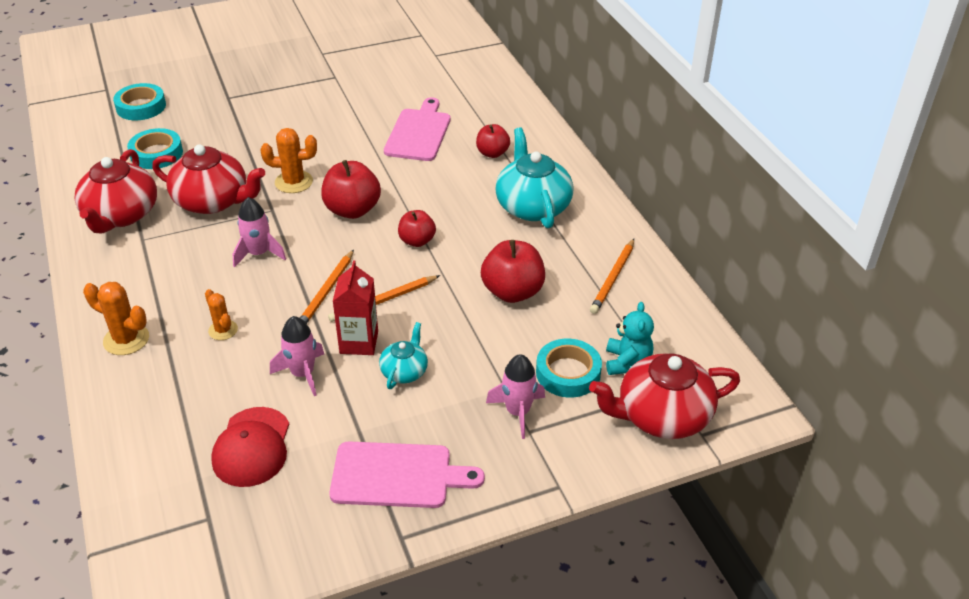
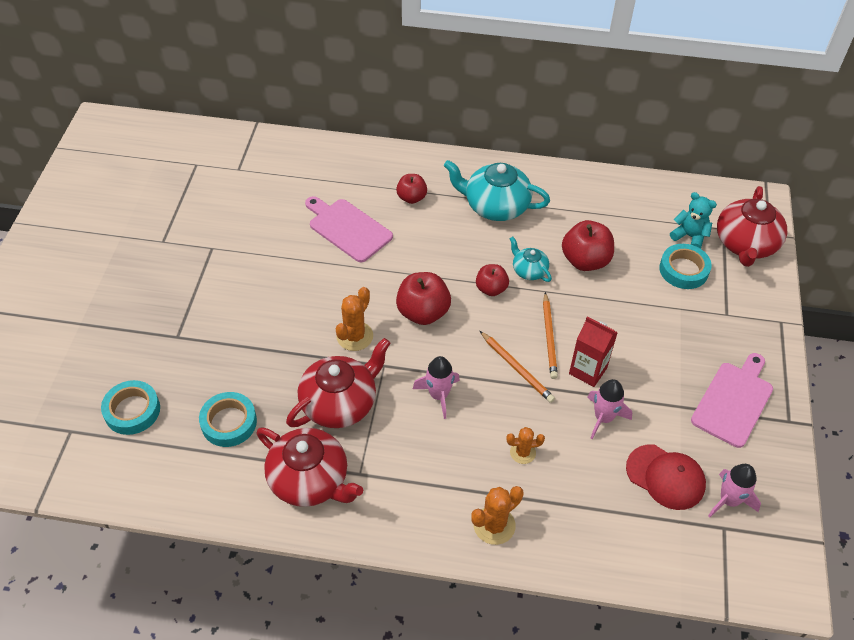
camera: 60 degrees left, 10 degrees up
(404, 371) = (634, 356): turquoise teapot -> turquoise teapot (529, 270)
(518, 412) = (706, 312): pink rocket -> pink rocket (729, 500)
(613, 278) = (603, 203): orange pencil -> none

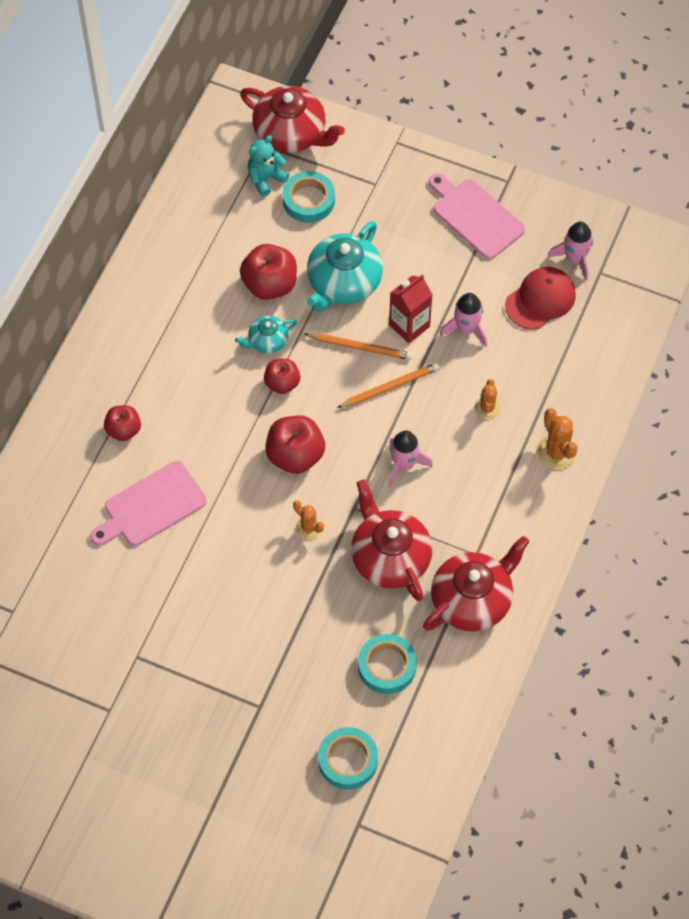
camera: 75 degrees left, 10 degrees up
(354, 336) = (308, 528): orange cactus -> orange cactus, size x0.65
(495, 206) = (164, 348): turquoise teapot -> turquoise teapot (343, 283)

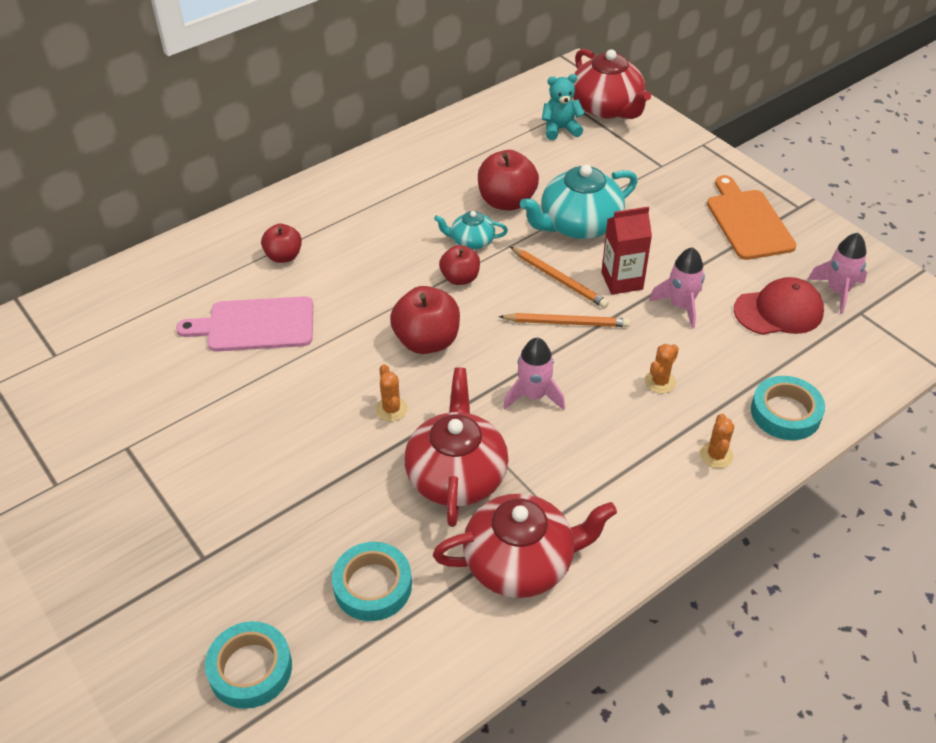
camera: 30 degrees right, 15 degrees down
(308, 200) = (589, 156): turquoise tape -> turquoise tape (785, 413)
(475, 216) = (748, 222): pink cutting board -> orange cutting board
(556, 452) = (716, 455): orange cactus -> orange cactus, size x0.65

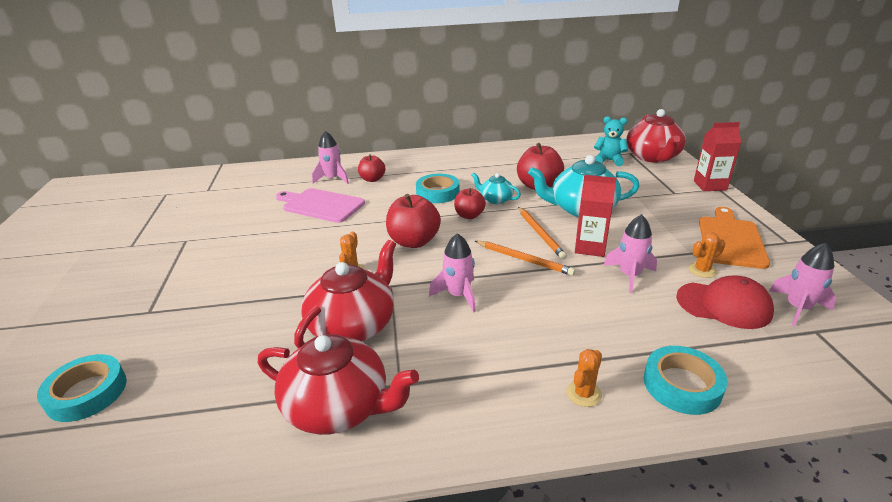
camera: 30 degrees right, 15 degrees down
(226, 273) = (333, 179): none -> pink rocket
(372, 586) = (220, 374): turquoise tape -> turquoise tape (437, 193)
(660, 382) = (571, 320): orange cactus -> orange cactus (702, 270)
(691, 142) = (710, 185): none -> red carton

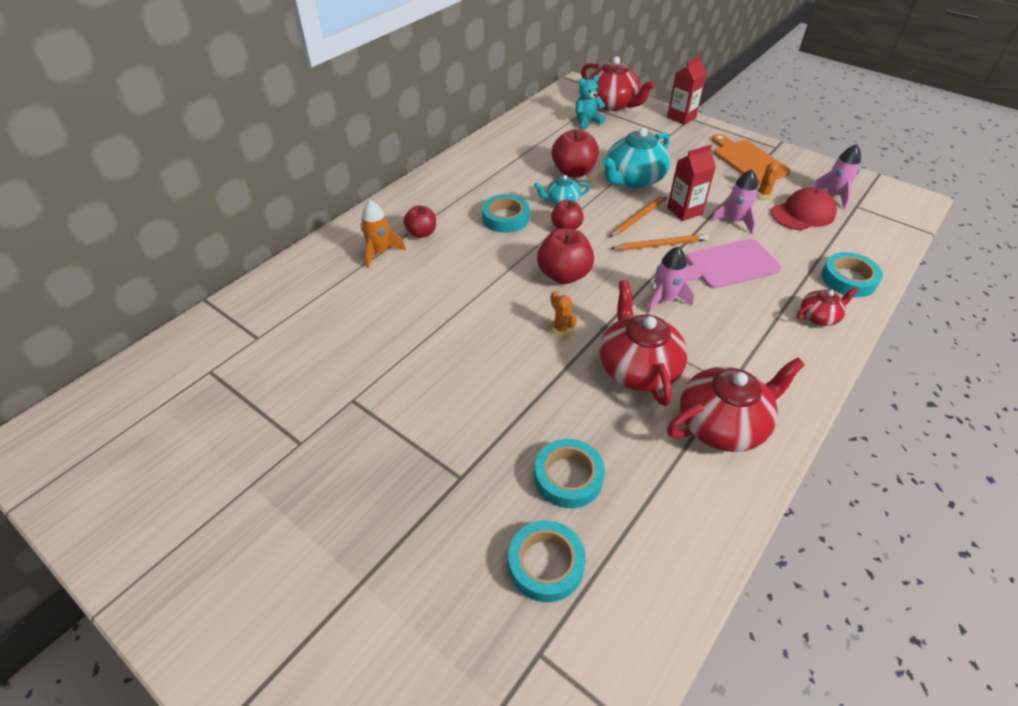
camera: 45 degrees left, 15 degrees up
(190, 356) = (568, 477): none -> turquoise tape
(321, 205) = (421, 286): pink cutting board -> pink cutting board (728, 265)
(333, 179) = (380, 252): pink rocket -> orange rocket
(540, 234) = (639, 217): orange pencil -> orange pencil turned 75 degrees counterclockwise
(583, 394) = (819, 317): orange cactus -> red teapot

